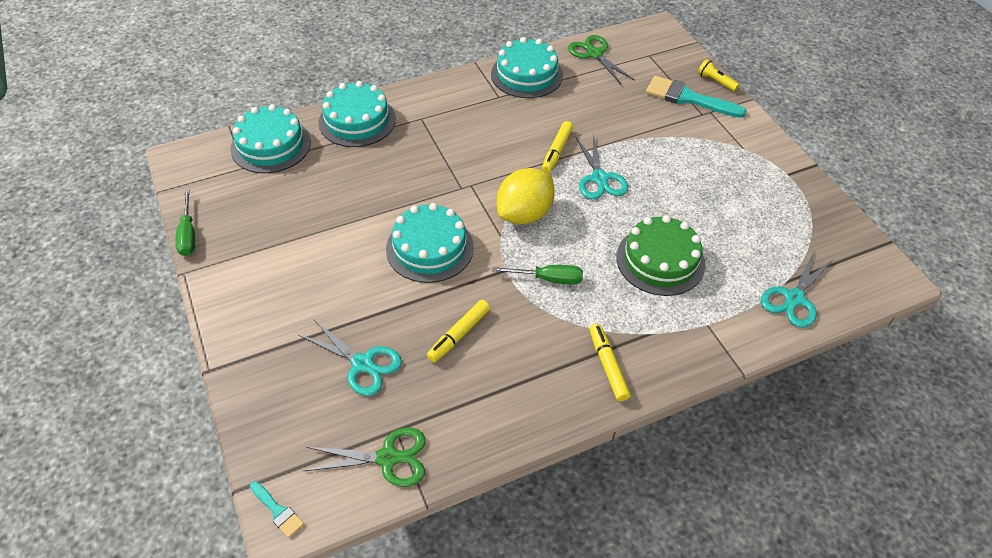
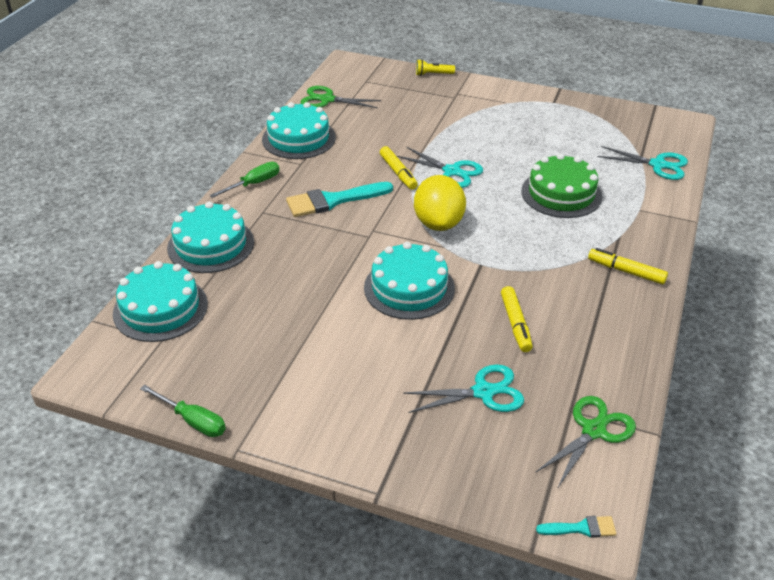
camera: 45 degrees left, 10 degrees down
(548, 279) = (515, 250): green screwdriver -> green screwdriver (254, 184)
(688, 98) = (431, 93): turquoise brush -> turquoise brush (333, 200)
(794, 299) = (658, 165): turquoise scissors -> turquoise scissors turned 60 degrees counterclockwise

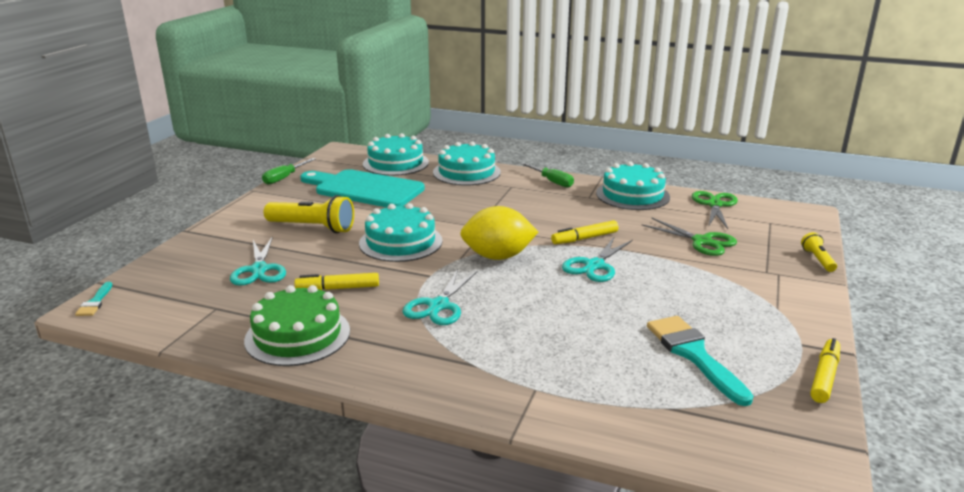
camera: 90 degrees right, 15 degrees down
(252, 330) = (364, 189): none -> turquoise cutting board
(333, 200) = (531, 211): turquoise brush -> turquoise brush (694, 355)
(371, 363) = (312, 227): none -> yellow flashlight
(561, 193) = (563, 331): green cake -> green cake (298, 335)
(593, 430) = (186, 317): green scissors -> green scissors (702, 241)
(626, 271) = (405, 362): yellow marker -> yellow marker (824, 376)
(658, 165) = (657, 423): turquoise scissors -> turquoise scissors (438, 306)

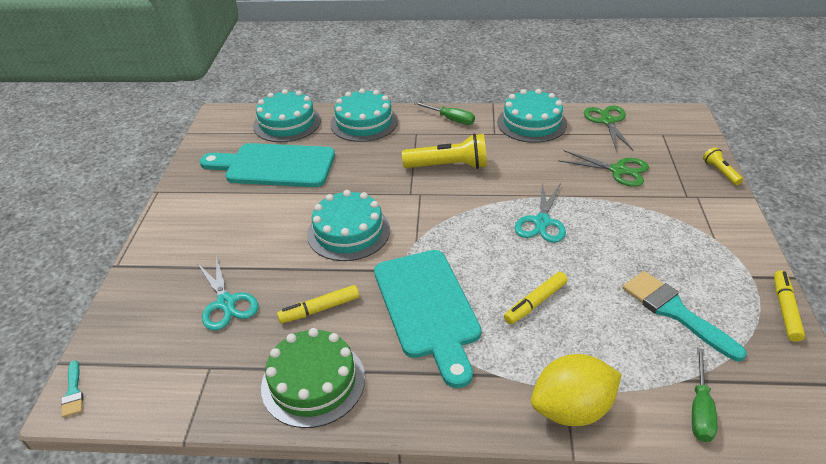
camera: 15 degrees left, 15 degrees up
(284, 178) = (182, 166): green screwdriver -> green screwdriver (700, 409)
(312, 227) = (250, 231): yellow flashlight -> yellow flashlight (448, 166)
(438, 306) = (428, 308): turquoise scissors -> turquoise cutting board
(498, 256) = (450, 230): yellow lemon -> yellow lemon (571, 409)
(584, 238) = (516, 189): yellow marker -> yellow marker (535, 302)

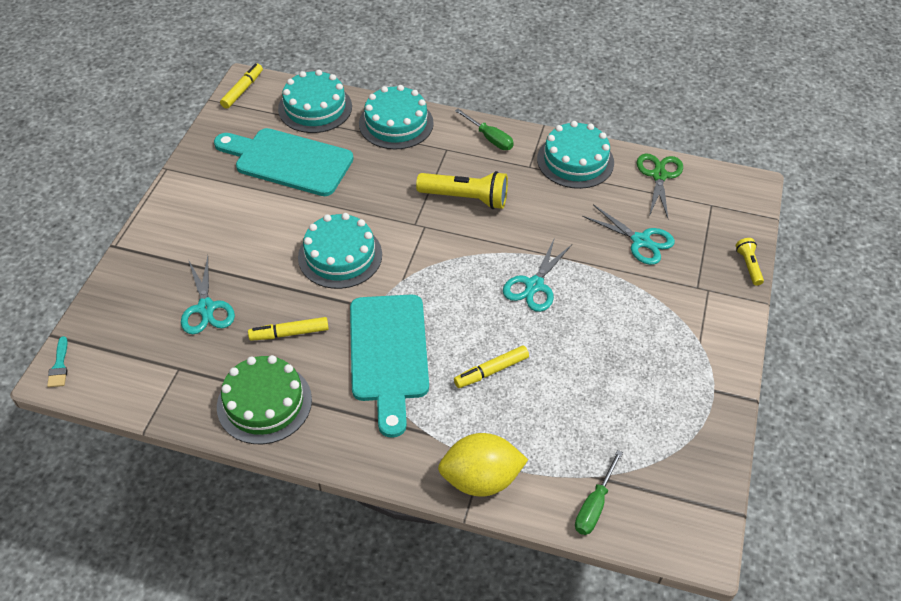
camera: 10 degrees right, 10 degrees up
(618, 170) = (641, 241): green scissors -> turquoise scissors
(675, 312) = (619, 410): turquoise brush -> none
(785, 310) = (727, 431): yellow marker -> yellow marker (242, 90)

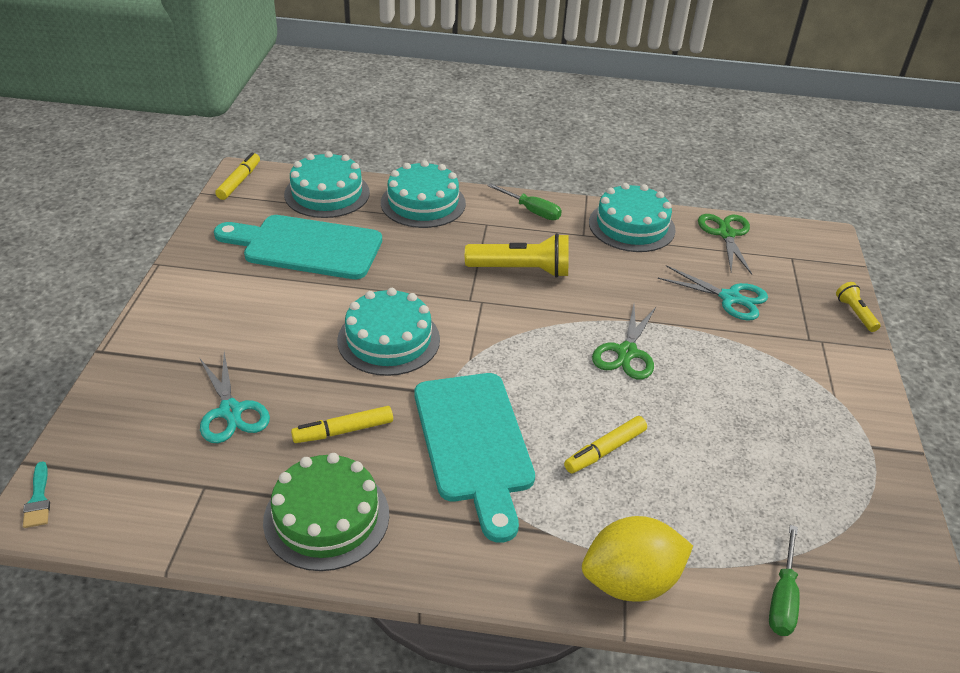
camera: 10 degrees left, 10 degrees down
(534, 285) = (626, 352): turquoise scissors -> green scissors

